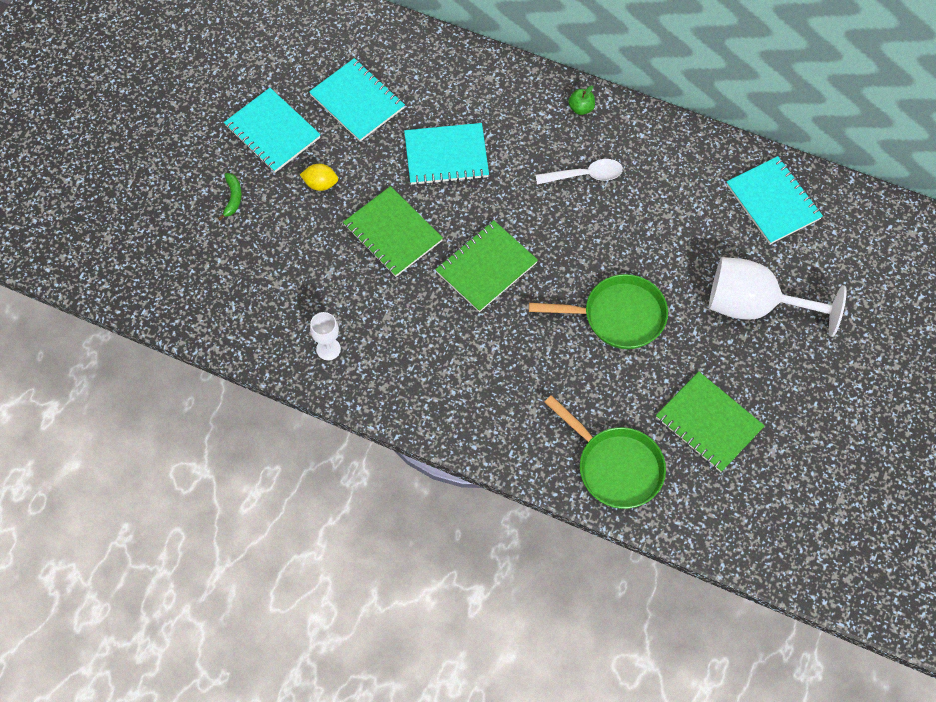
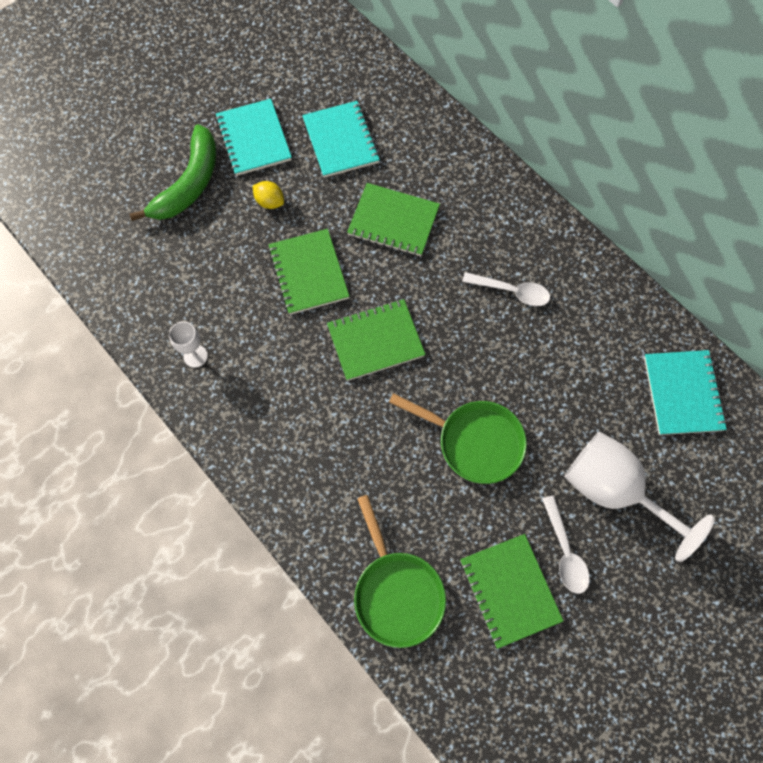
camera: 25 degrees right, 5 degrees up
(233, 198) = (189, 183): green banana -> green banana, size x2.39
(446, 156) = (393, 221): turquoise notebook -> green notebook
(581, 108) = (540, 227): green apple -> none
(738, 372) = (565, 551): none -> white spoon

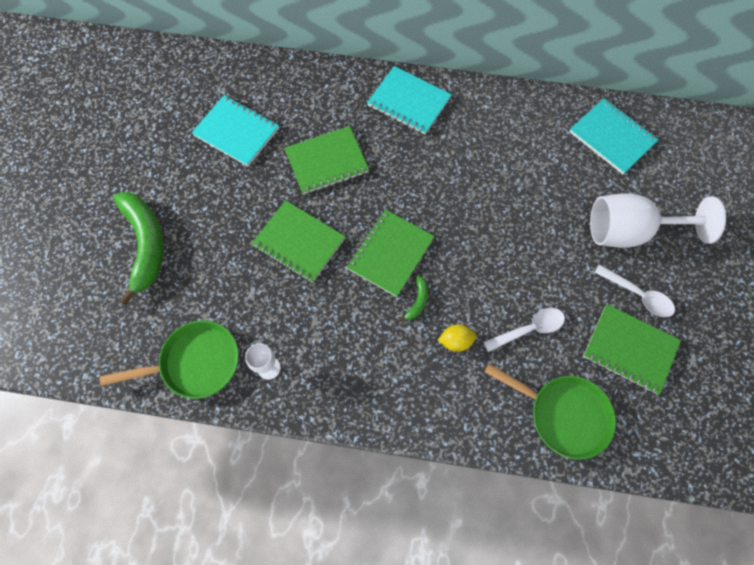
camera: 40 degrees left, 0 degrees up
(254, 139) = (168, 176): turquoise notebook -> turquoise notebook (409, 102)
(270, 202) = (222, 213): yellow lemon -> yellow lemon (455, 341)
(361, 398) = (417, 301): none -> green banana
(474, 442) = (518, 270): green pan -> green pan (195, 363)
(511, 291) = (450, 151): white spoon -> white spoon (529, 329)

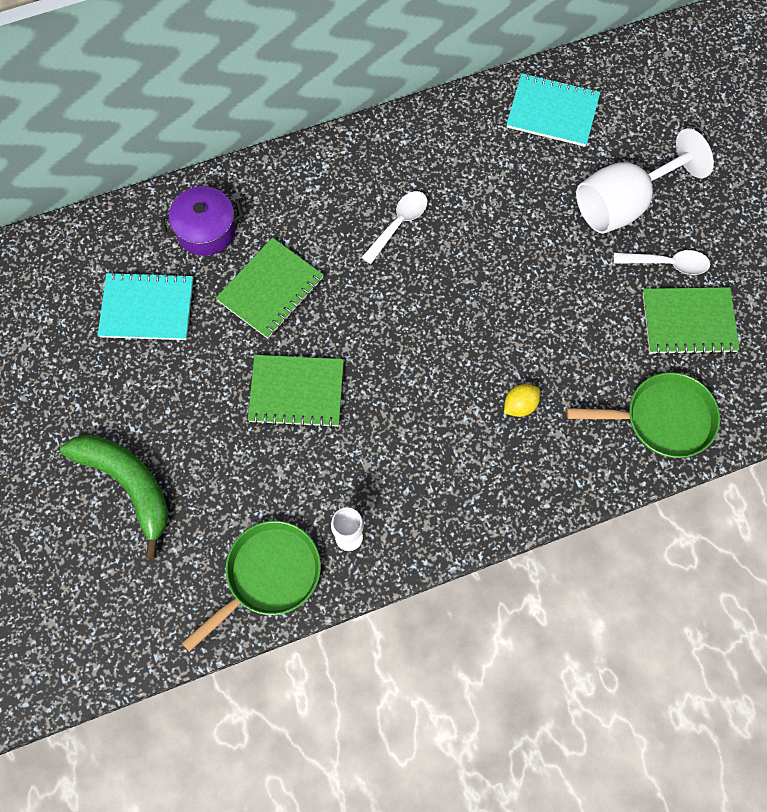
camera: 30 degrees left, 0 degrees up
(309, 100) = (206, 230): none -> purple pot
(390, 254) = (400, 352): green notebook -> none
(409, 102) = (318, 178): turquoise notebook -> none
(417, 301) = (458, 386): green banana -> none
(529, 329) = (583, 354): white spoon -> white spoon (398, 224)

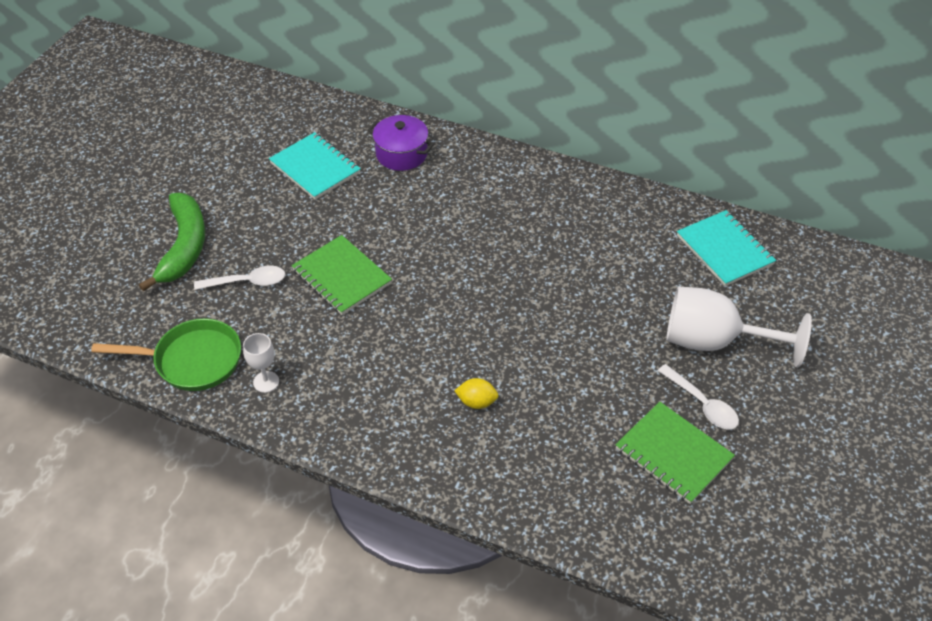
camera: 45 degrees right, 20 degrees down
(270, 290) = (399, 211): green notebook -> none
(398, 224) = (528, 236): white spoon -> white spoon (247, 282)
(662, 419) = (572, 498): green pan -> none

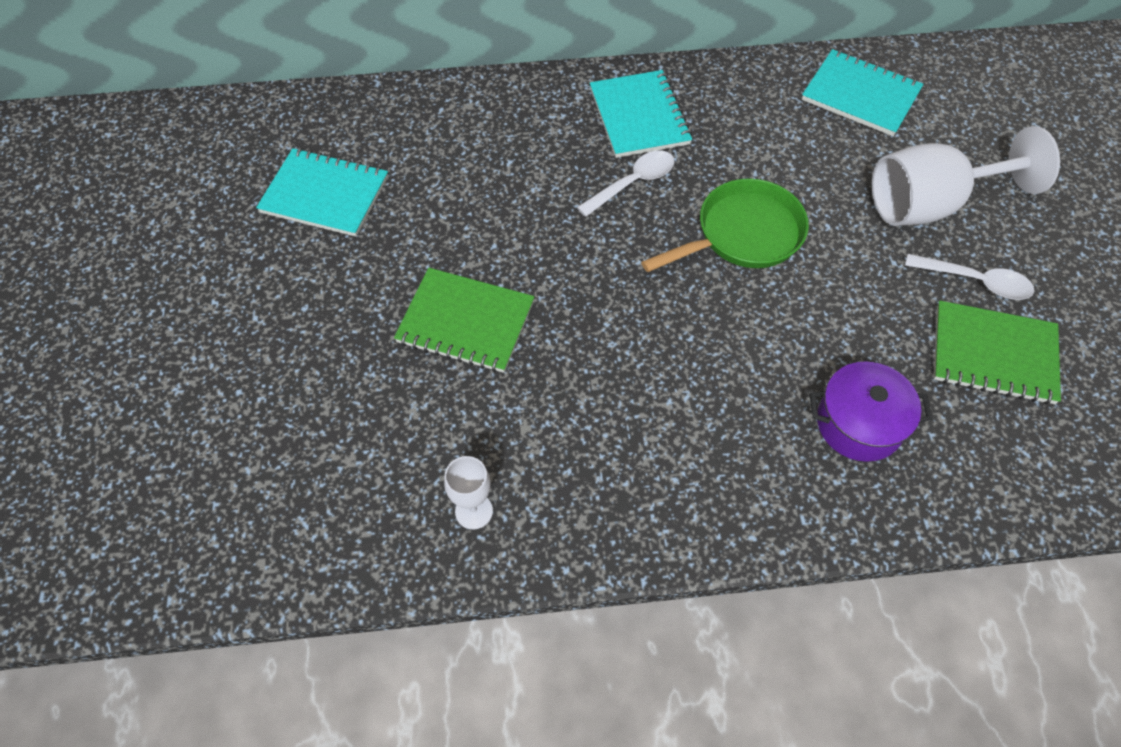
camera: 30 degrees left, 10 degrees up
(184, 246) = (223, 379): green banana -> none
(192, 360) = (352, 533): green pan -> green pan (742, 234)
(247, 282) = (347, 387): white spoon -> white spoon (633, 183)
(401, 154) = (421, 132): purple pot -> purple pot (859, 424)
(476, 402) = (745, 403): yellow lemon -> none
(551, 201) = (639, 116): none -> turquoise notebook

